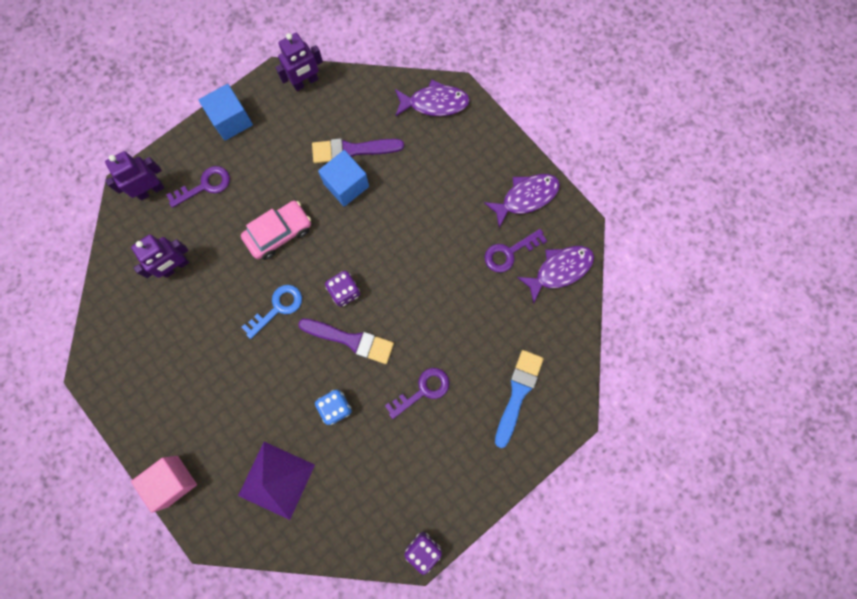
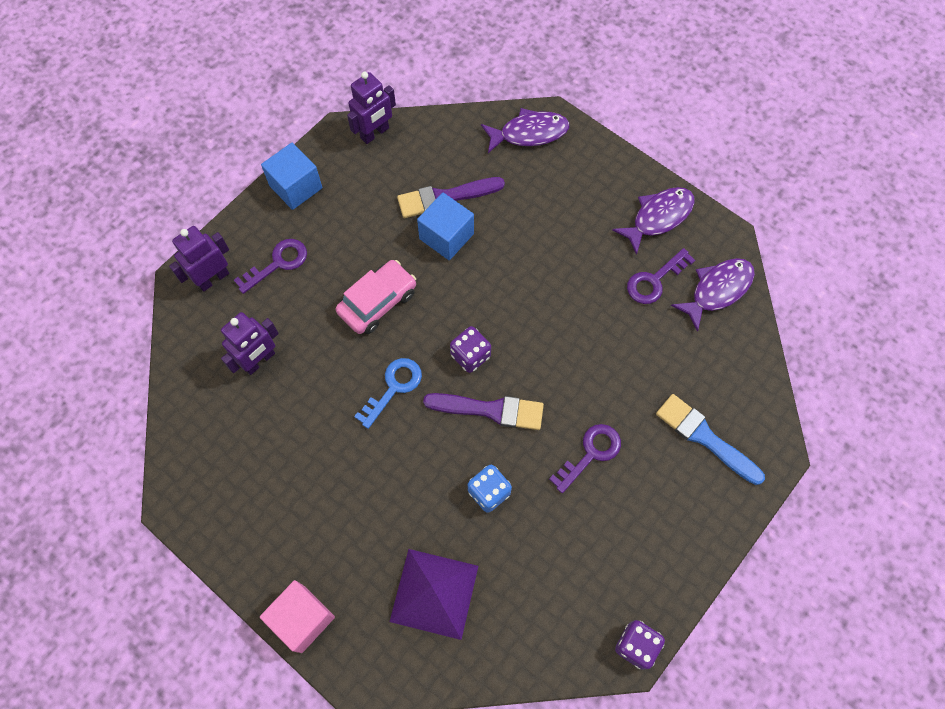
camera: 10 degrees left, 10 degrees down
(518, 393) = (704, 437): blue brush -> blue brush turned 60 degrees counterclockwise

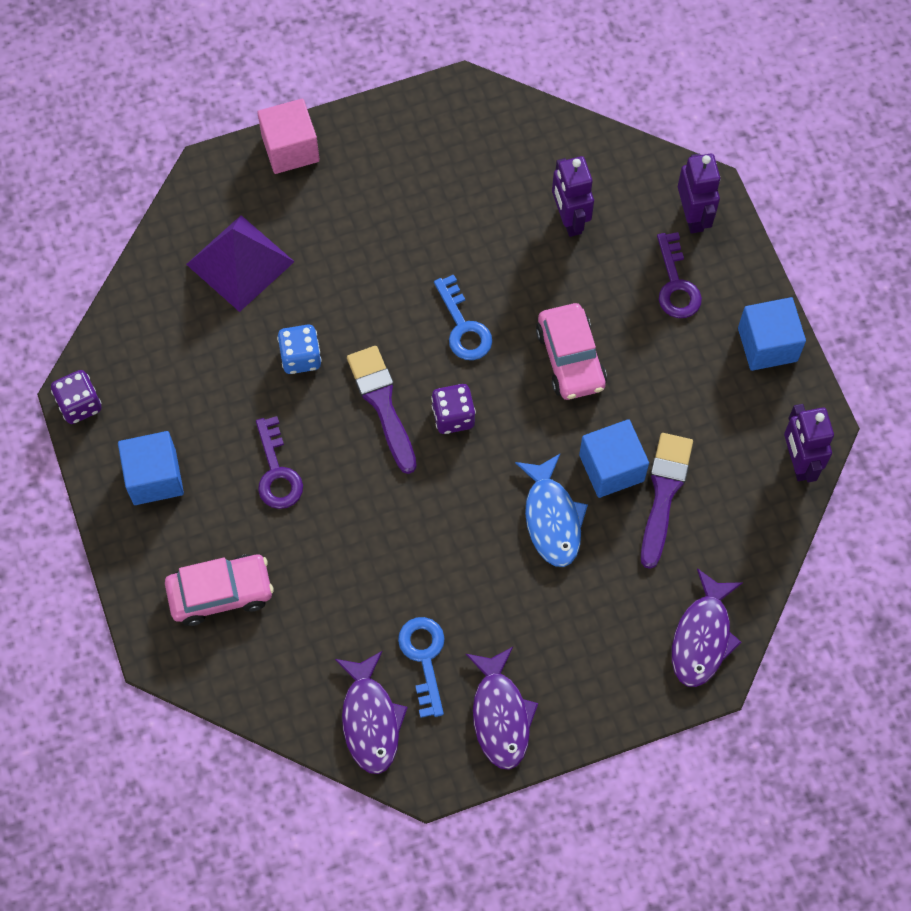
camera: 120 degrees right, 0 degrees up
(490, 410) = (382, 404): purple brush -> purple brush turned 120 degrees clockwise
(506, 254) = (552, 518): none -> blue fish
(654, 543) = (154, 477): none -> blue cube
(655, 280) = (424, 658): purple key -> blue key
(704, 437) = (220, 593): blue brush -> pink car

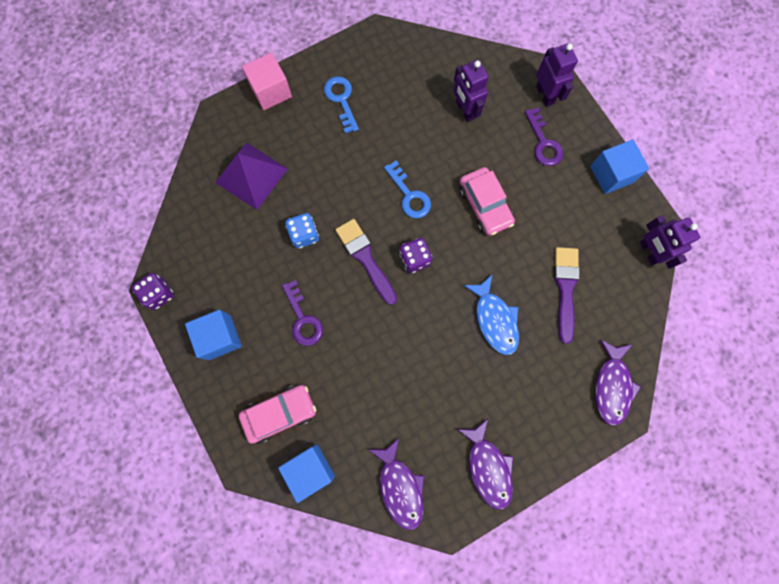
camera: 10 degrees left, 10 degrees up
(424, 658) = (428, 435): blue key -> blue key (341, 100)
(611, 468) = (527, 277): blue cube -> blue cube (310, 469)

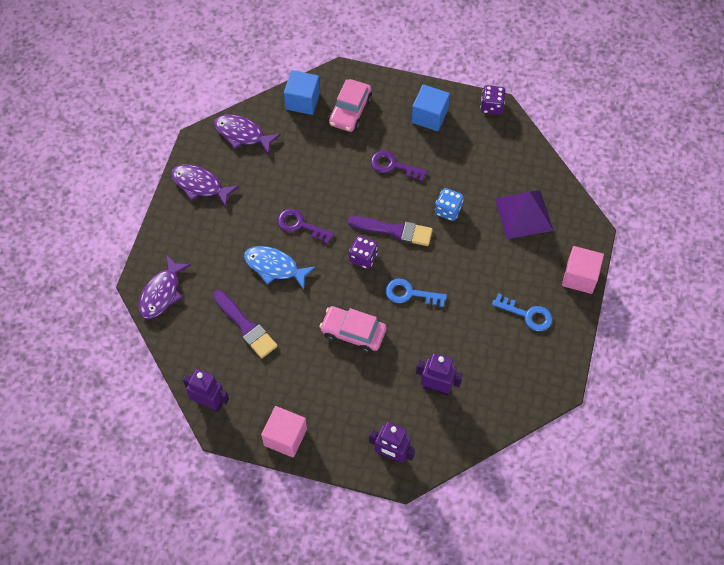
camera: 135 degrees right, 15 degrees down
(543, 142) = (356, 415): purple key -> purple key (300, 225)
(611, 174) = (285, 437): blue cube -> pink cube
(612, 386) = (162, 293): purple fish -> purple fish turned 120 degrees counterclockwise

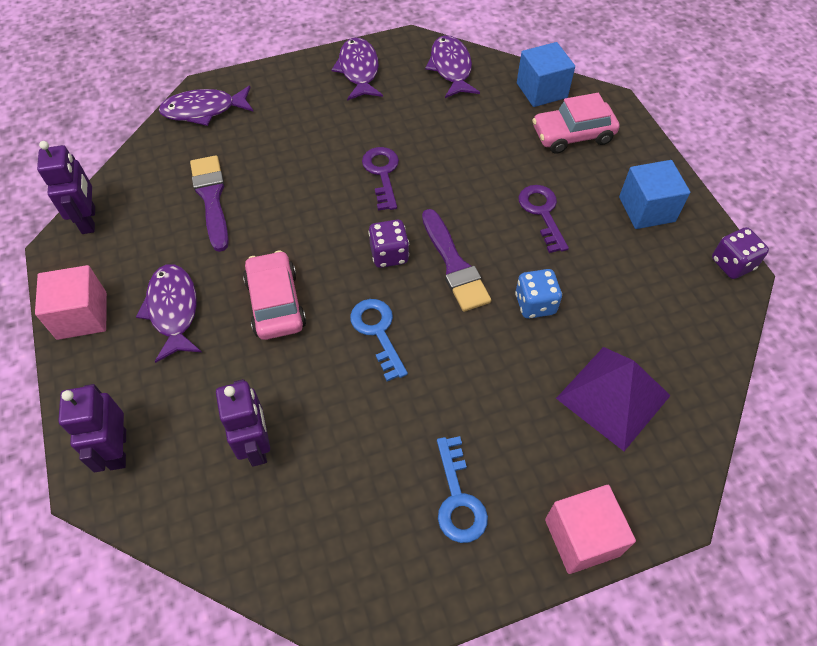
camera: 55 degrees right, 5 degrees down
(246, 326) = (211, 198): purple brush -> purple brush turned 150 degrees clockwise
(274, 267) = (308, 181): blue fish -> none
(318, 387) = (173, 310): none -> purple fish

